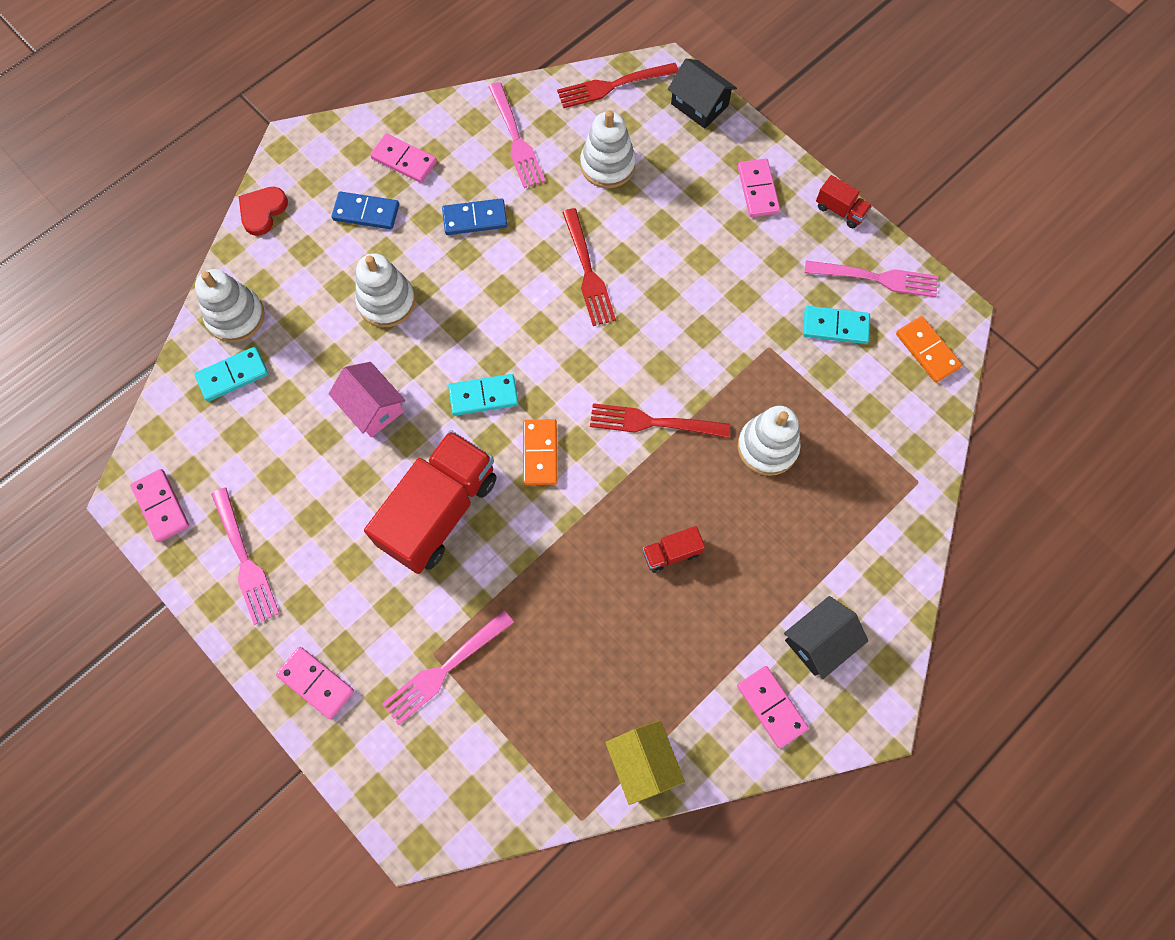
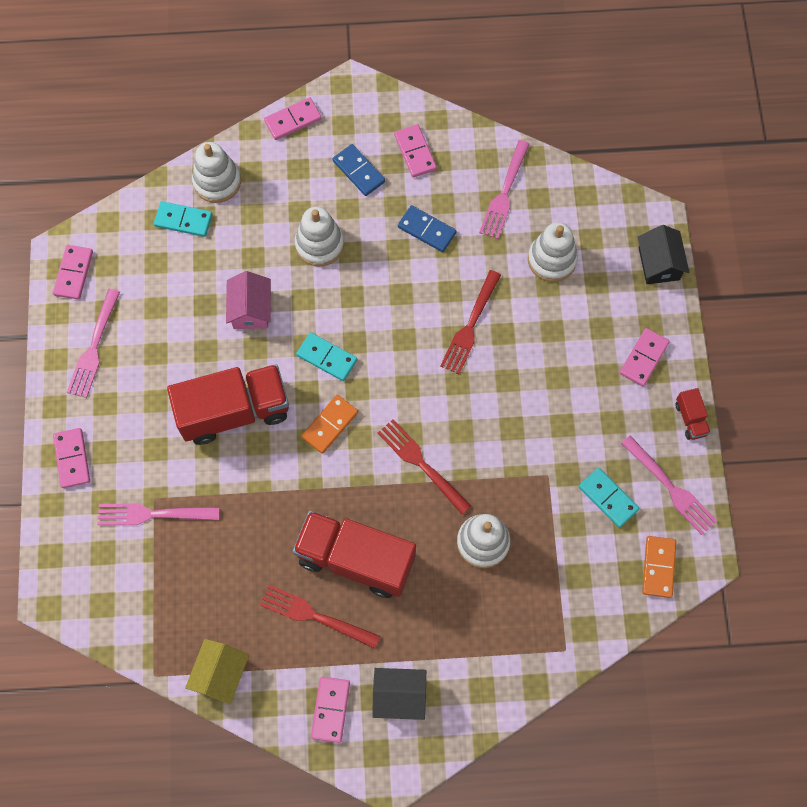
camera: 40 degrees right, 0 degrees up
(262, 211) = (293, 120): red heart -> pink domino
(613, 86) = (608, 203): red fork -> red fork (315, 616)
(671, 553) = (355, 559): red truck -> red truck, size x2.35

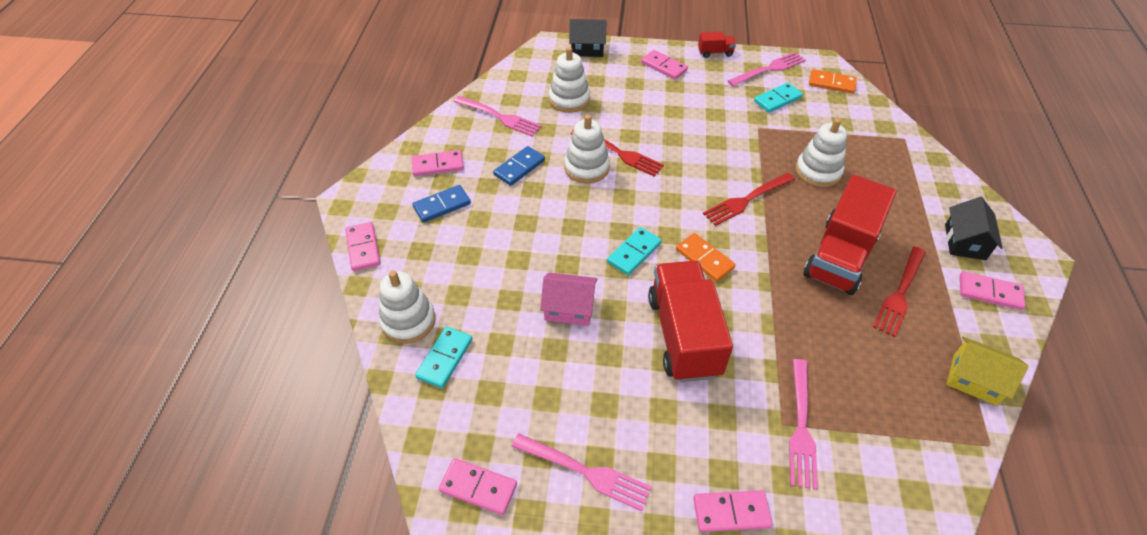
camera: 80 degrees left, 20 degrees down
(319, 244) = (511, 244): white stacking toy -> white stacking toy (586, 168)

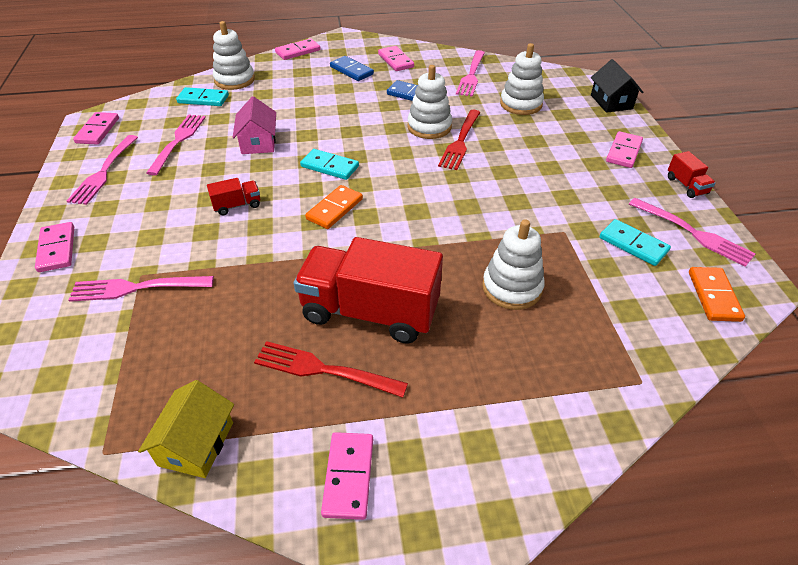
camera: 75 degrees right, 5 degrees down
(540, 388) = (178, 141): none -> pink fork
(683, 335) = (237, 205): red truck -> red truck, size x0.42
(746, 200) = (432, 231): red fork -> none
(965, 242) = (442, 451): black house -> none

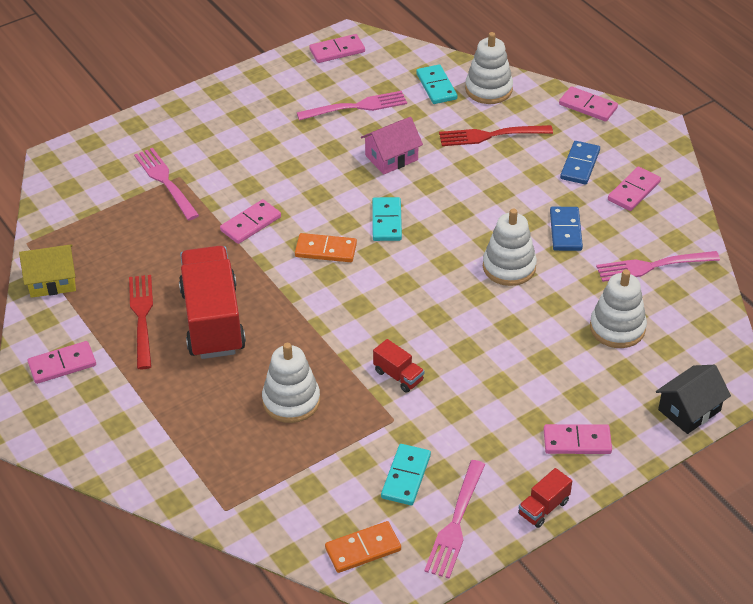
camera: 65 degrees right, 0 degrees up
(57, 249) = (180, 118): pink domino -> pink domino (251, 224)
(104, 172) = (283, 88): pink fork -> none
(237, 205) = (291, 188): red truck -> red truck (398, 376)
(460, 141) = (498, 300): red fork -> red fork (490, 135)

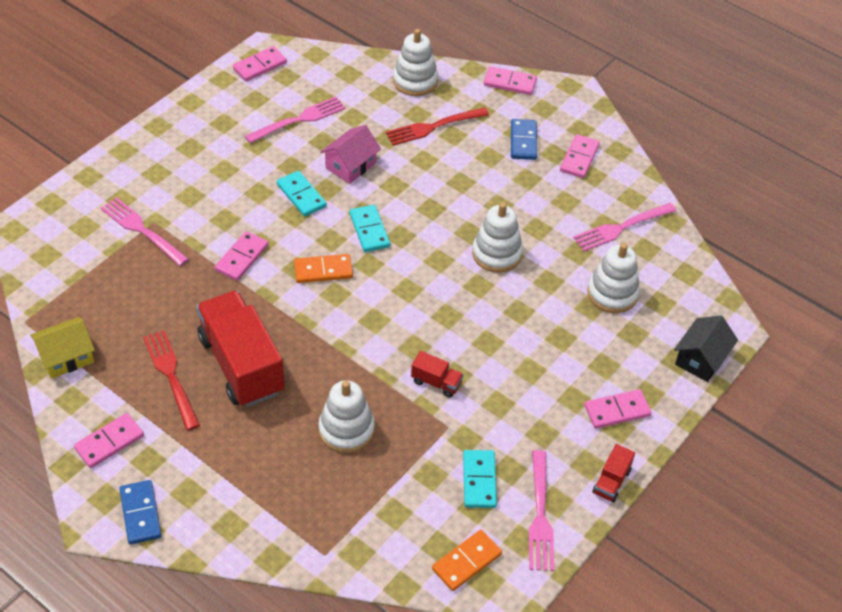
camera: 20 degrees left, 5 degrees up
(436, 86) = (366, 86): turquoise domino -> turquoise domino (301, 195)
(565, 231) = (534, 208): blue domino -> blue domino (141, 513)

